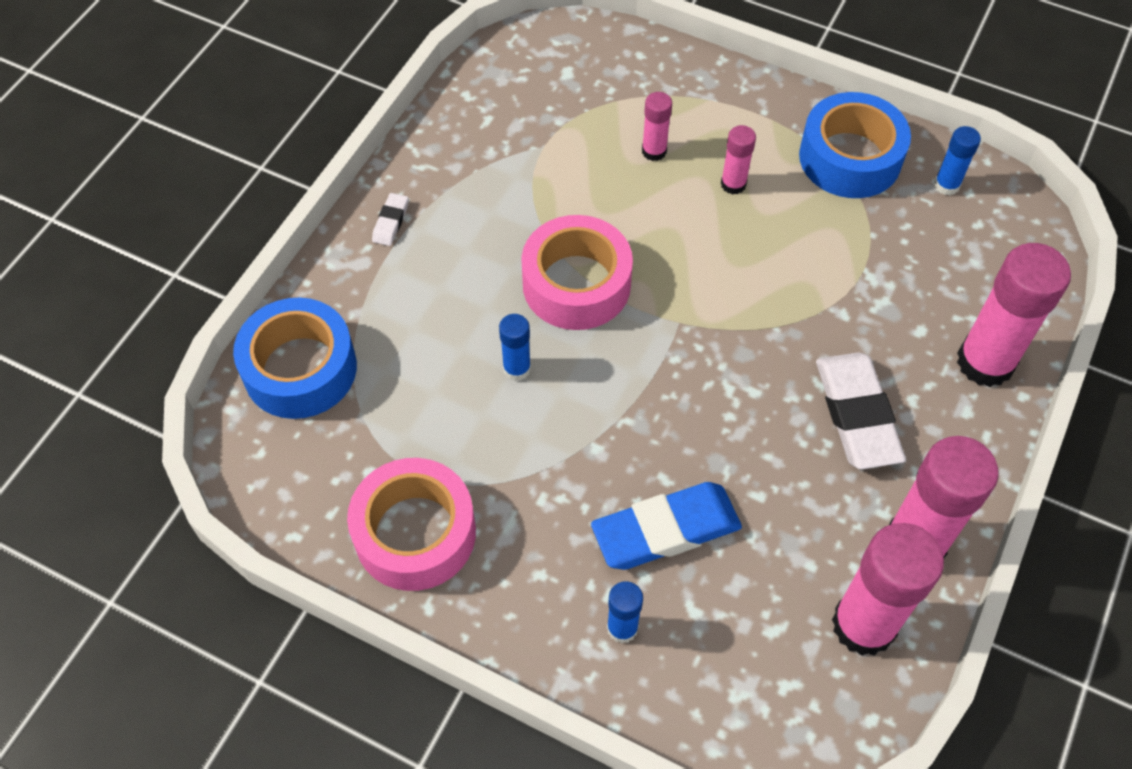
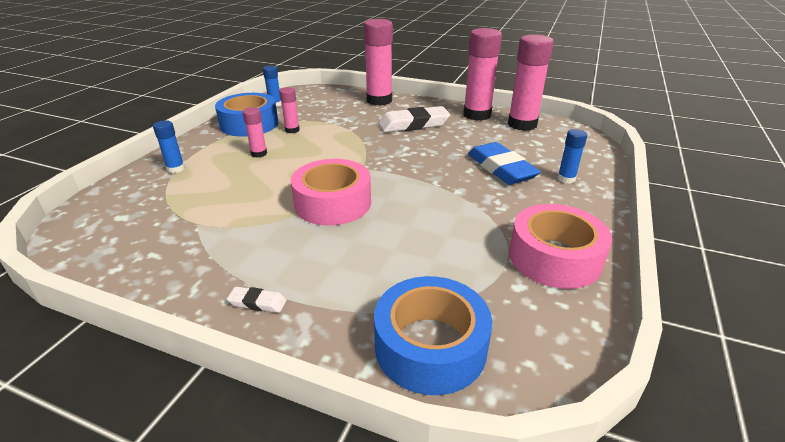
camera: 95 degrees left, 25 degrees down
(517, 369) = (406, 223): blue glue stick -> blue glue stick (176, 169)
(654, 151) = (221, 179): pink glue stick -> pink glue stick (292, 130)

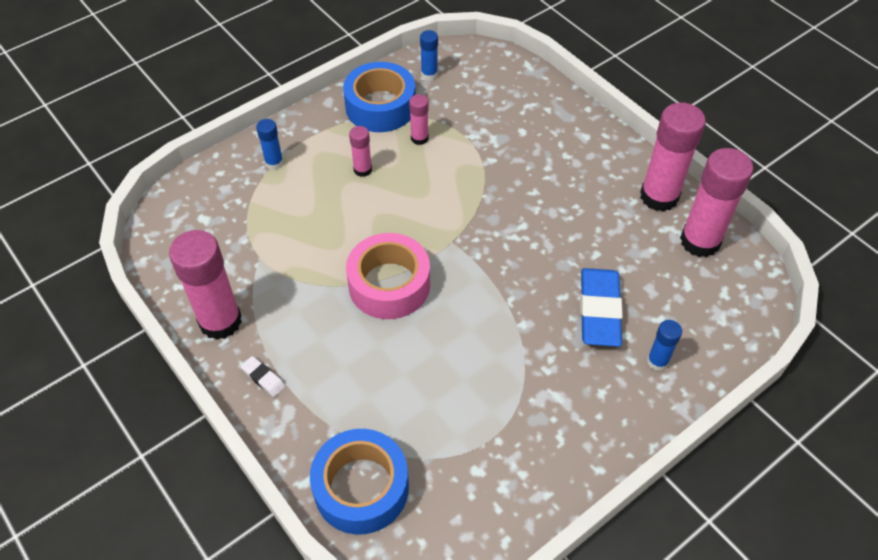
camera: 30 degrees right, 20 degrees up
(379, 100) = (558, 114): pink glue stick -> pink glue stick (220, 321)
(413, 124) = (564, 184): white eraser -> none
(554, 257) = (538, 457): pink tape -> none

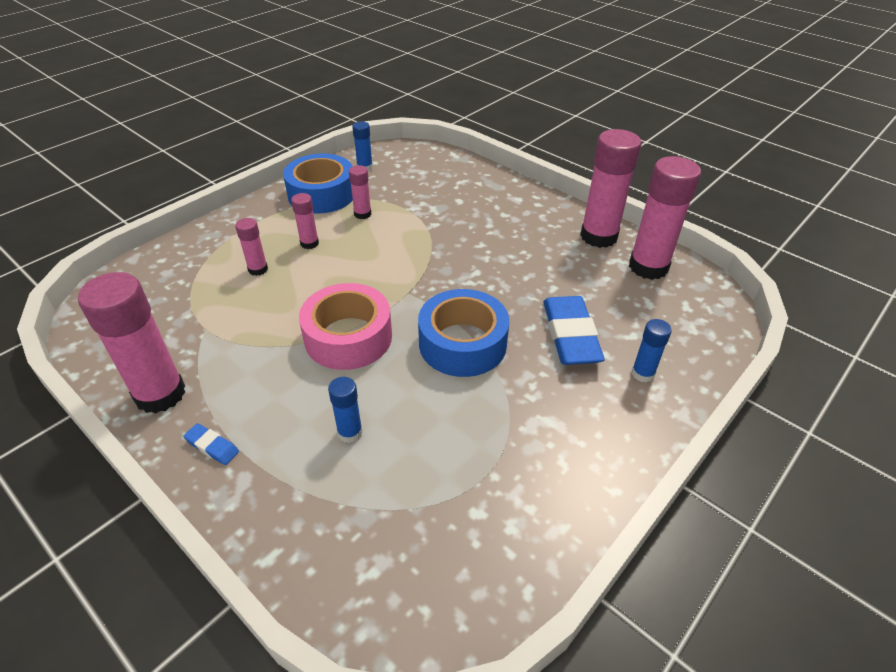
camera: 10 degrees left, 10 degrees down
(263, 378) = (212, 446): white eraser -> blue eraser
(274, 162) = (218, 246): blue glue stick -> blue glue stick (350, 432)
(311, 196) = (258, 269): none -> pink glue stick
(361, 488) = (340, 554): blue tape -> blue tape (462, 343)

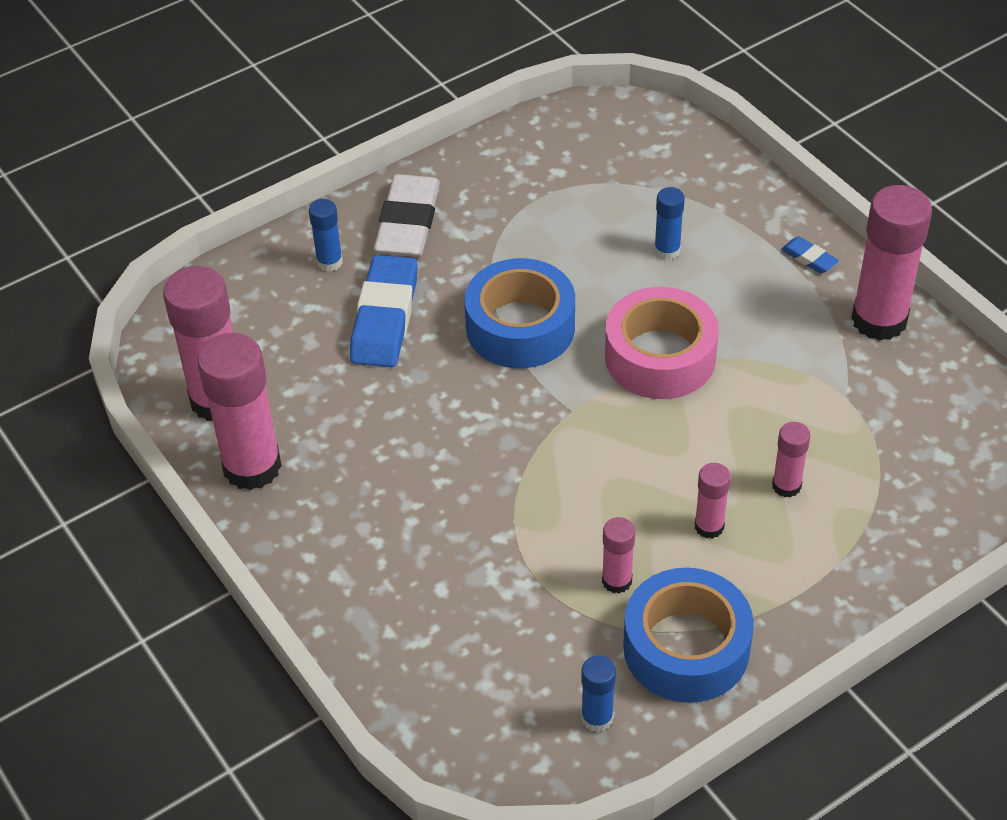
camera: 165 degrees left, 5 degrees up
(599, 422) = (408, 223): none -> white eraser

